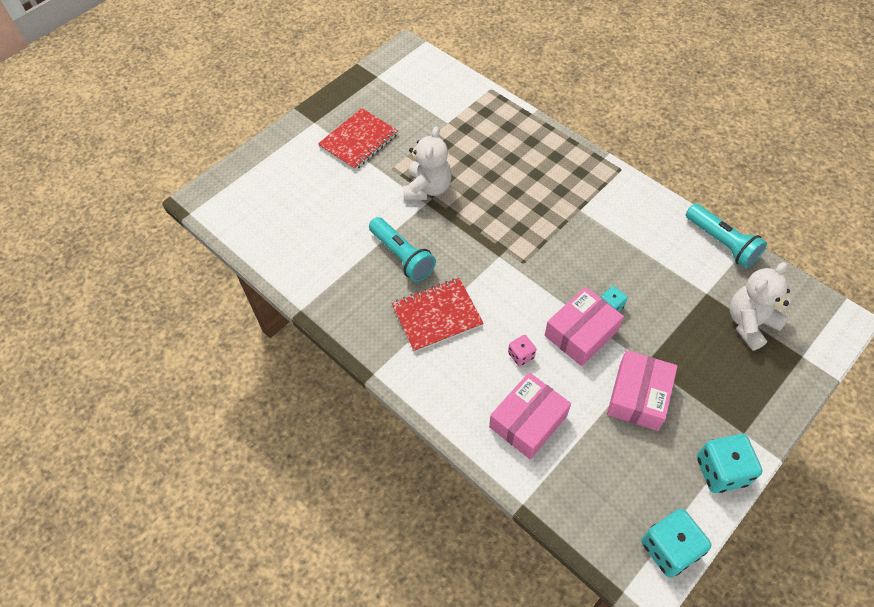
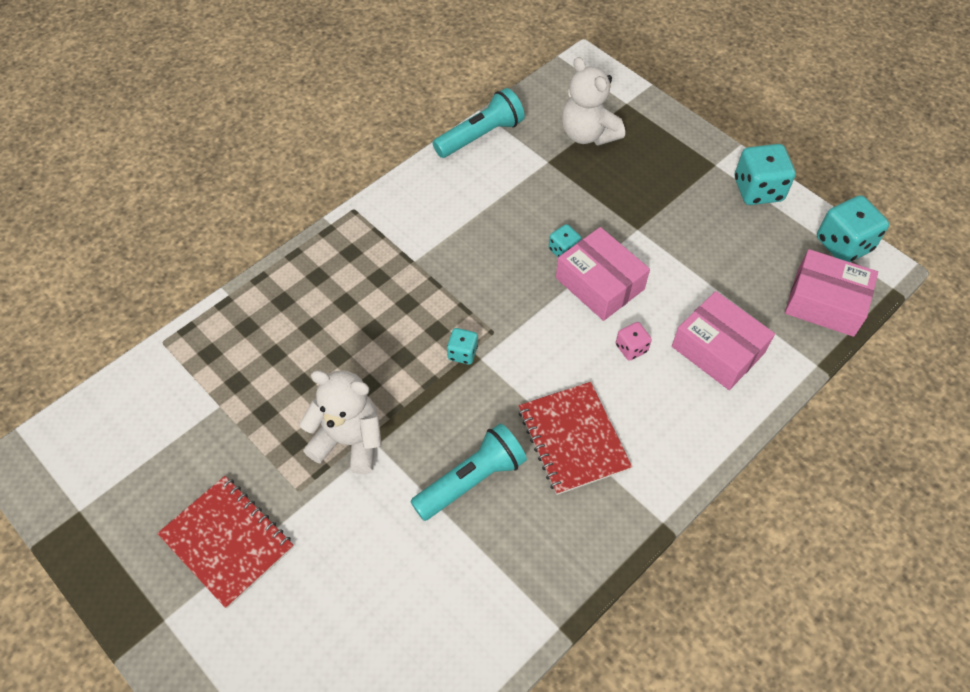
camera: 90 degrees left, 0 degrees up
(502, 245) = (462, 353): none -> turquoise dice
(638, 396) = (680, 242): pink box -> pink box (825, 302)

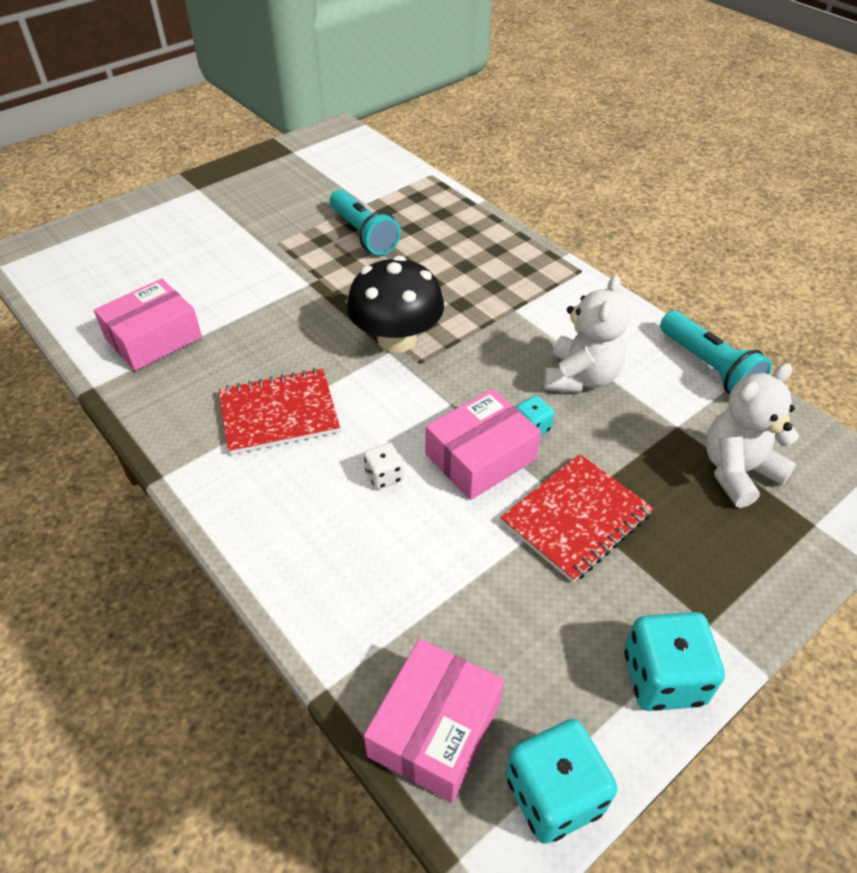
camera: 95 degrees right, 10 degrees down
(227, 542) = (245, 211): red notebook -> red notebook (576, 518)
(349, 441) = (316, 268): white teddy bear -> white teddy bear (580, 378)
(462, 353) = (397, 339): turquoise dice -> black mushroom
(471, 480) = (255, 339): turquoise flashlight -> turquoise flashlight (363, 234)
(631, 348) = (384, 476): pink dice -> white dice
(718, 349) = (369, 566): pink box -> pink box (153, 338)

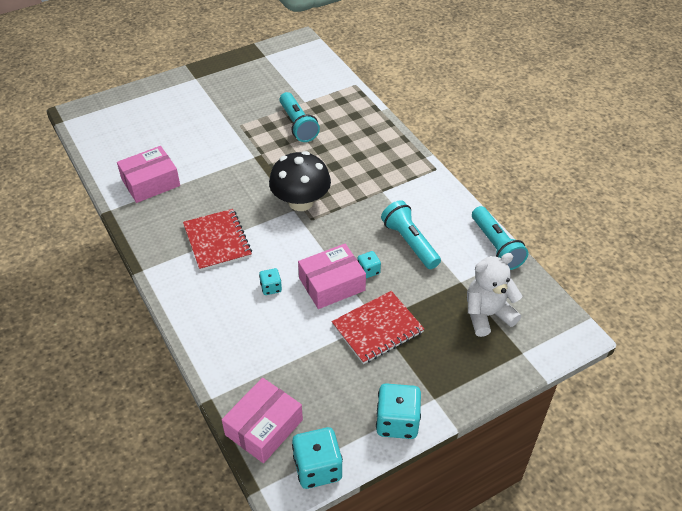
camera: 10 degrees right, 0 degrees up
(279, 413) = (217, 241): red notebook -> red notebook turned 75 degrees clockwise
(384, 476) = (271, 288): white dice -> turquoise dice
(580, 378) = (410, 242): white teddy bear -> turquoise flashlight

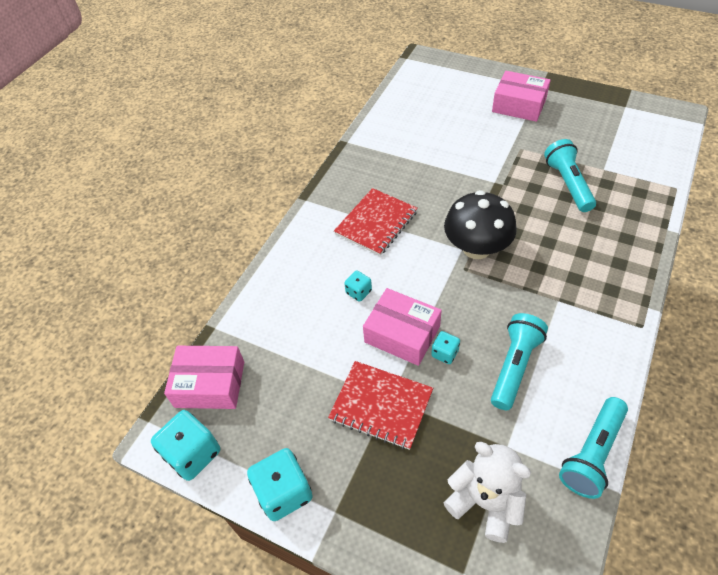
camera: 60 degrees right, 5 degrees up
(150, 182) = (397, 143): pink box -> pink box (519, 105)
(298, 125) = (568, 184): turquoise flashlight -> turquoise flashlight turned 135 degrees clockwise

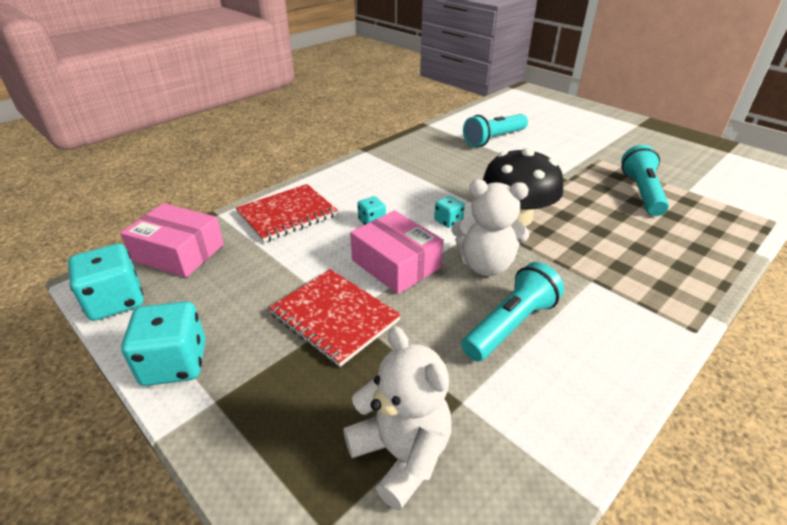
camera: 15 degrees right, 15 degrees down
(376, 223) = (421, 178): red notebook -> red notebook (287, 214)
(445, 353) = (433, 292): turquoise dice -> turquoise dice (448, 221)
(473, 311) = (486, 265): none -> white teddy bear
(519, 105) = (610, 131): pink box -> none
(592, 453) = (576, 446): turquoise flashlight -> turquoise flashlight (493, 139)

